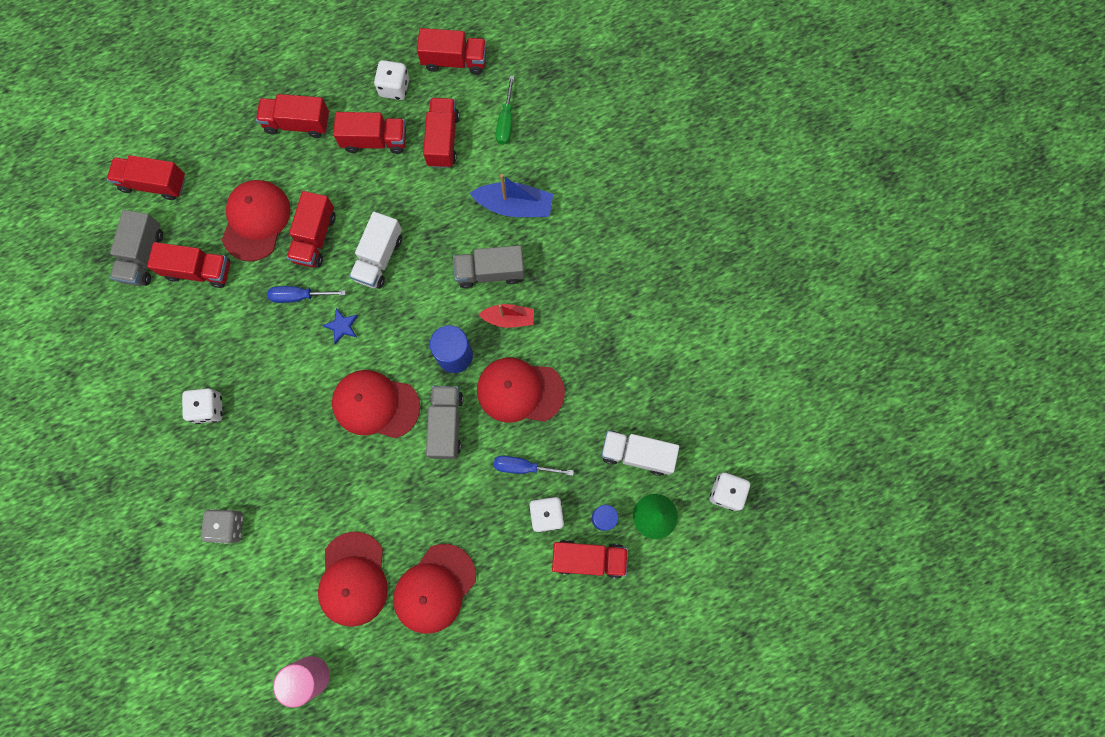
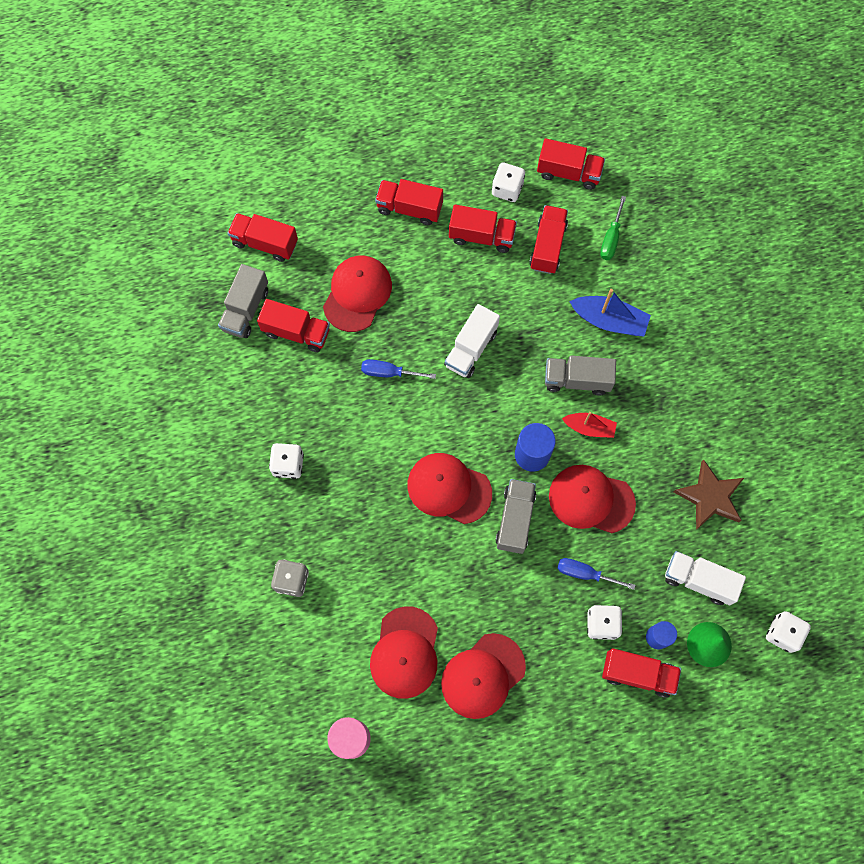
camera: 10 degrees right, 5 degrees down
(315, 237) = (412, 319): red truck -> none
(342, 326) = (426, 408): blue star -> none
(637, 368) = (710, 497): none -> brown star

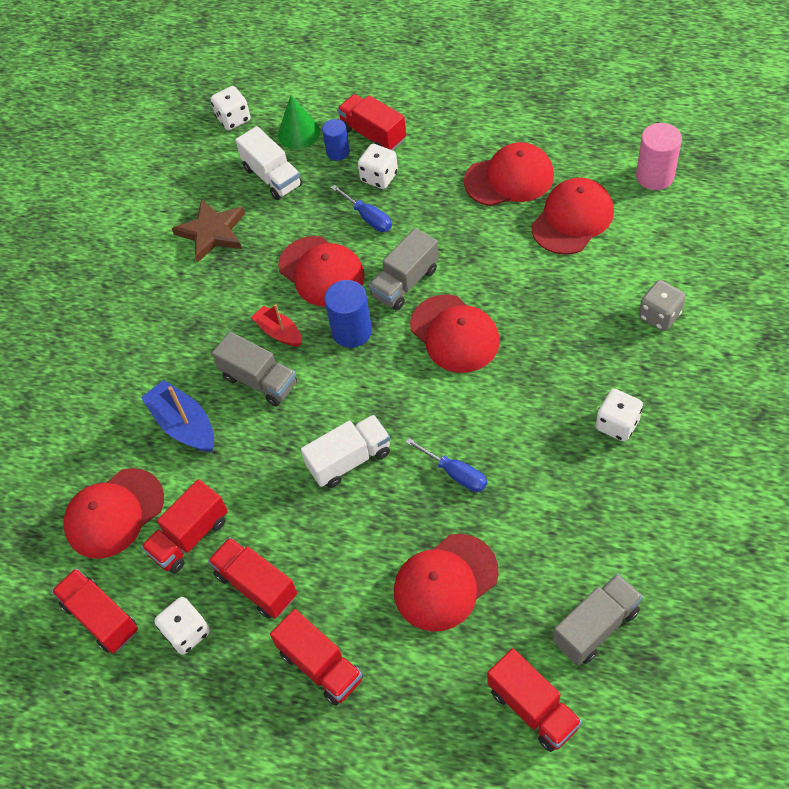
camera: 145 degrees left, 15 degrees down
(296, 332) = (543, 568): red truck -> none
(611, 238) = (114, 513): green screwdriver -> red cap

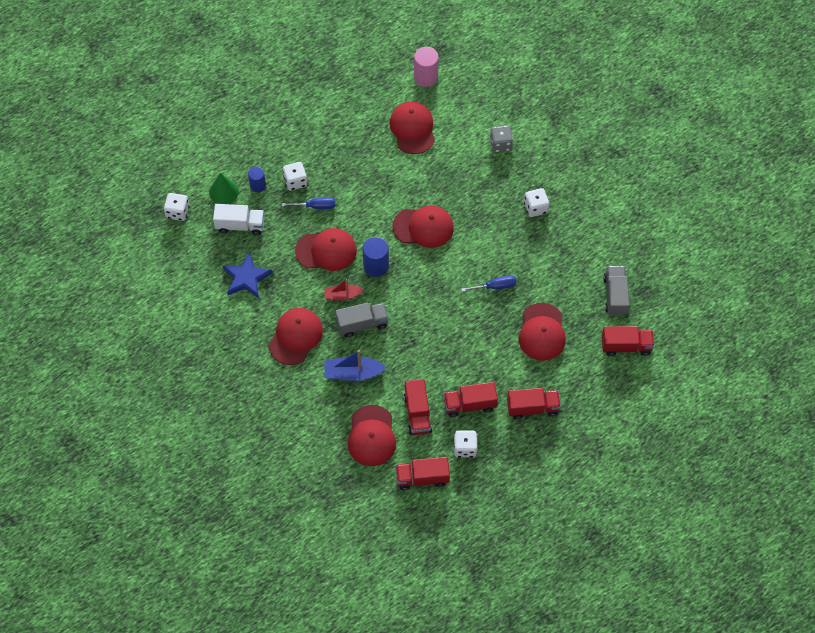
camera: 55 degrees left, 5 degrees up
(212, 232) = (246, 278): brown star -> blue star
(349, 460) = (445, 321): white truck -> none
(373, 134) = (264, 162): red truck -> none
(405, 283) = (372, 223): grey truck -> none
(509, 178) = (360, 131): red cap -> red cap (295, 337)

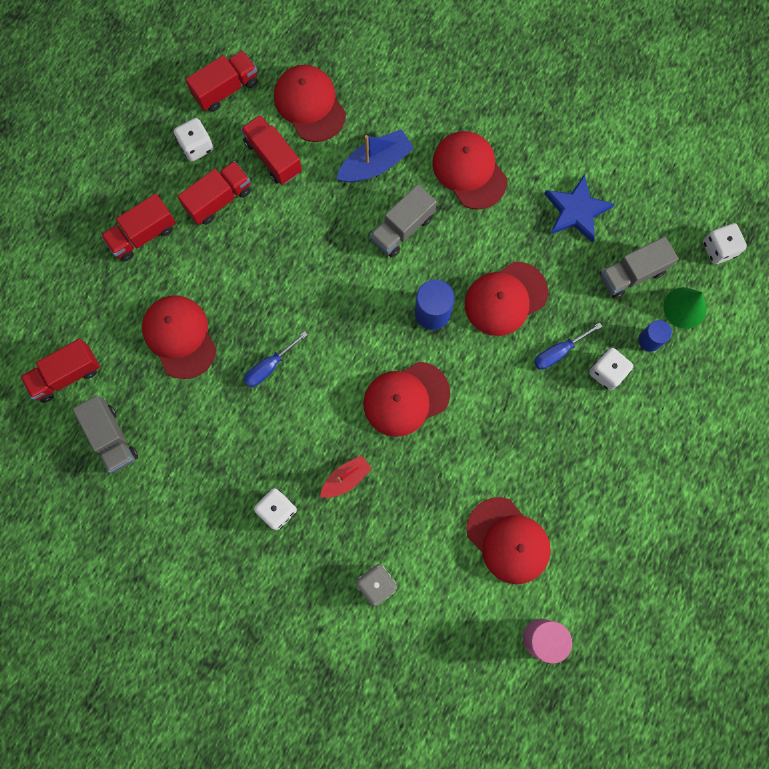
camera: 150 degrees right, 15 degrees up
(240, 225) = (632, 274): white truck -> grey truck
(295, 337) = (469, 171): red cap -> red cap turned 150 degrees clockwise
(342, 295) = (448, 252): red boat -> red boat (346, 478)

